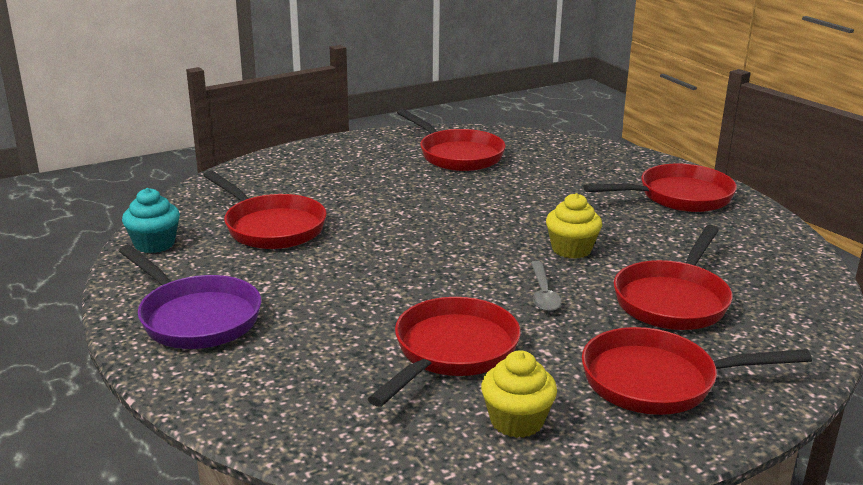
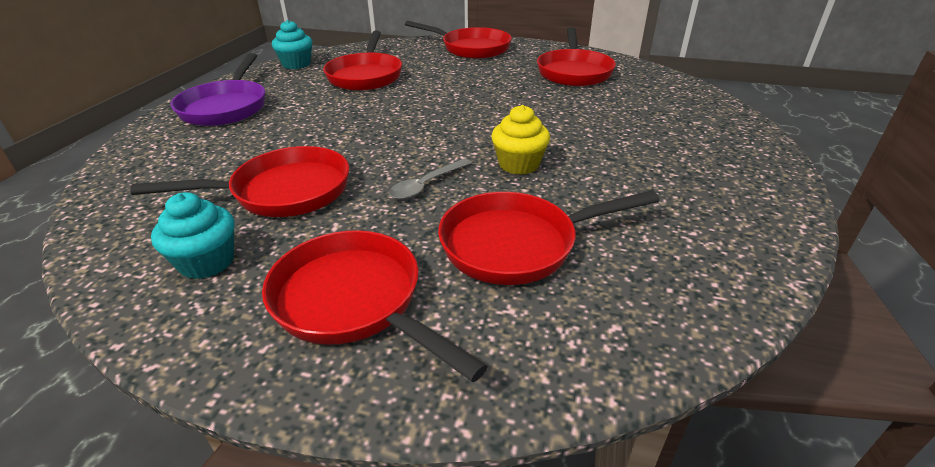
camera: 45 degrees right, 10 degrees up
(516, 421) = (207, 262): yellow cupcake -> turquoise cupcake
(679, 197) = (713, 164): red pan -> red pan (471, 48)

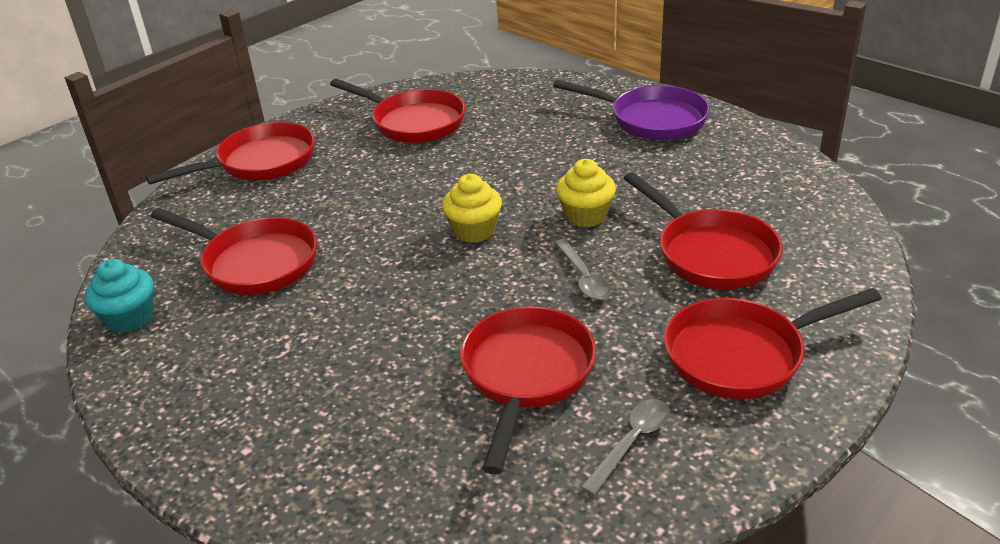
camera: 60 degrees left, 0 degrees up
(207, 262) = (631, 442): turquoise cupcake -> grey spoon
(226, 107) = (228, 405): purple pan -> purple pan (652, 120)
(455, 126) = (474, 230): none -> yellow cupcake
(517, 244) = (711, 253): red pan -> red pan turned 45 degrees counterclockwise

